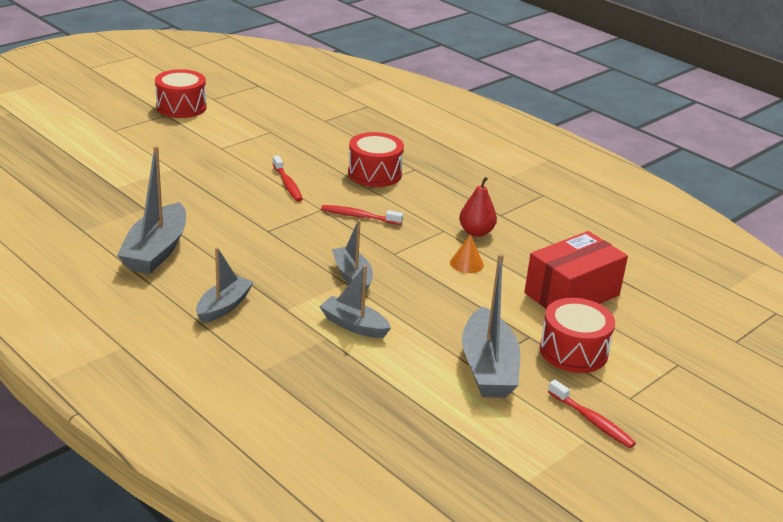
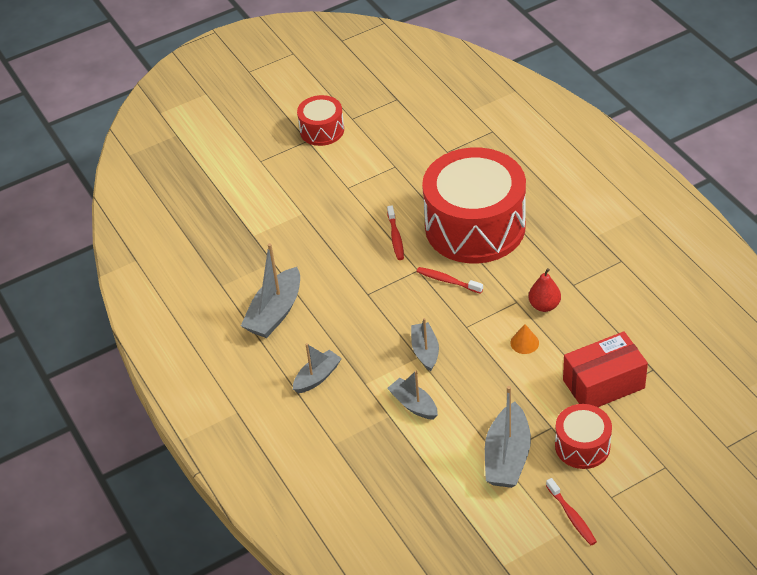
camera: 20 degrees right, 15 degrees up
(374, 174) = (475, 227): red drum -> red drum, size x2.09

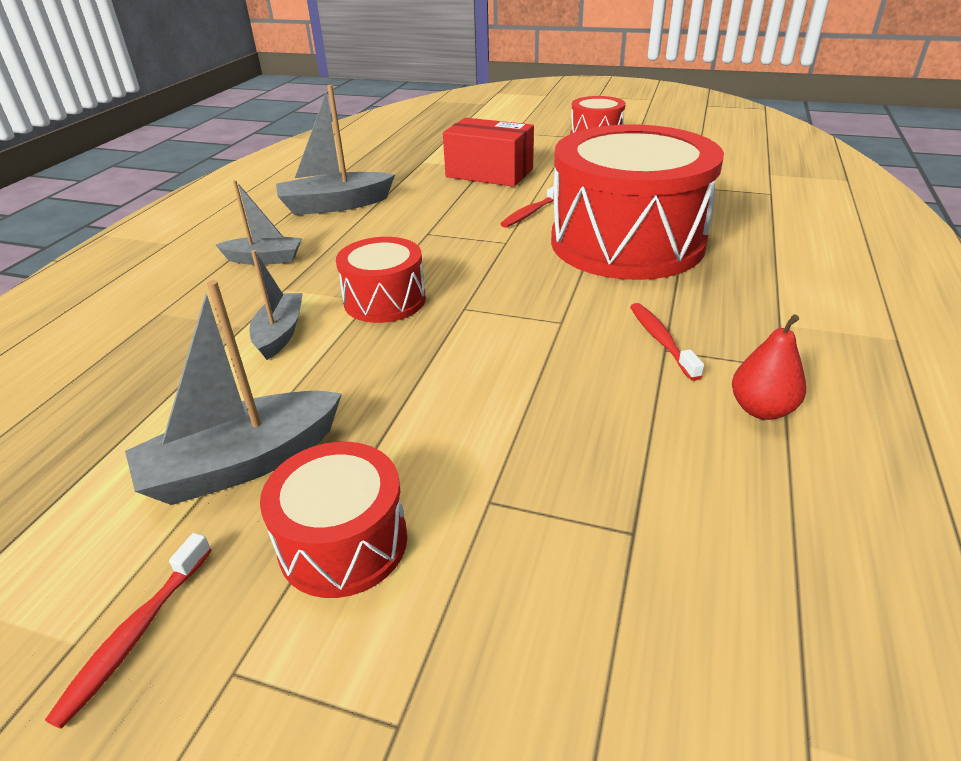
camera: 45 degrees right, 10 degrees down
(425, 351) = (385, 300): grey boat -> red drum
(447, 281) = (518, 264): red toothbrush -> red toothbrush (661, 340)
(524, 343) = (498, 363): orange cone -> none
(544, 305) = (589, 345): red pear -> red pear (761, 409)
(603, 384) = (518, 486): red box -> red box (489, 173)

